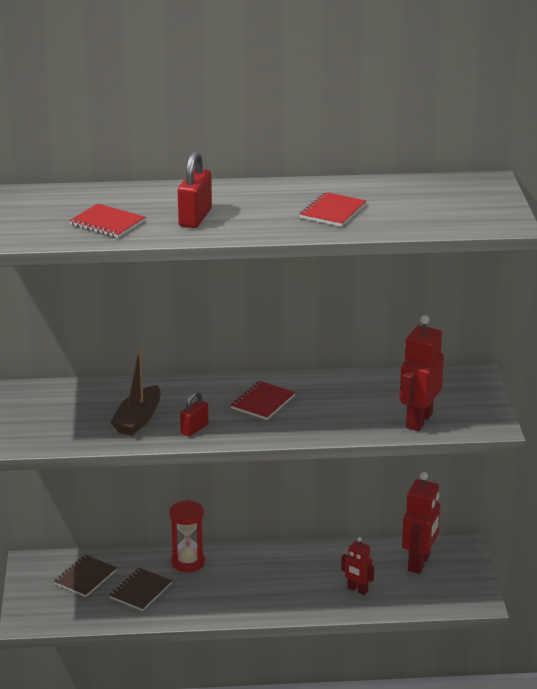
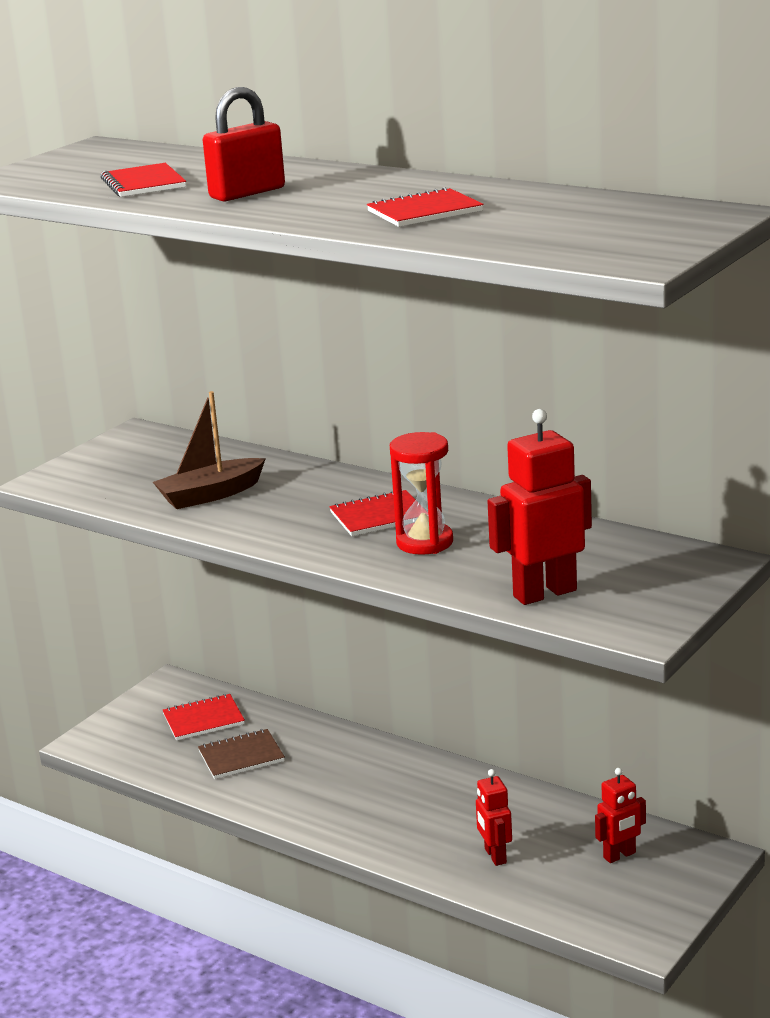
camera: 40 degrees right, 5 degrees down
(85, 577) = (203, 719): brown notebook -> red notebook
(188, 562) = (333, 744): red hourglass -> red hourglass (424, 542)
(194, 429) = (254, 522): red padlock -> none
(419, 563) = (620, 855): red robot -> red robot, size x0.58

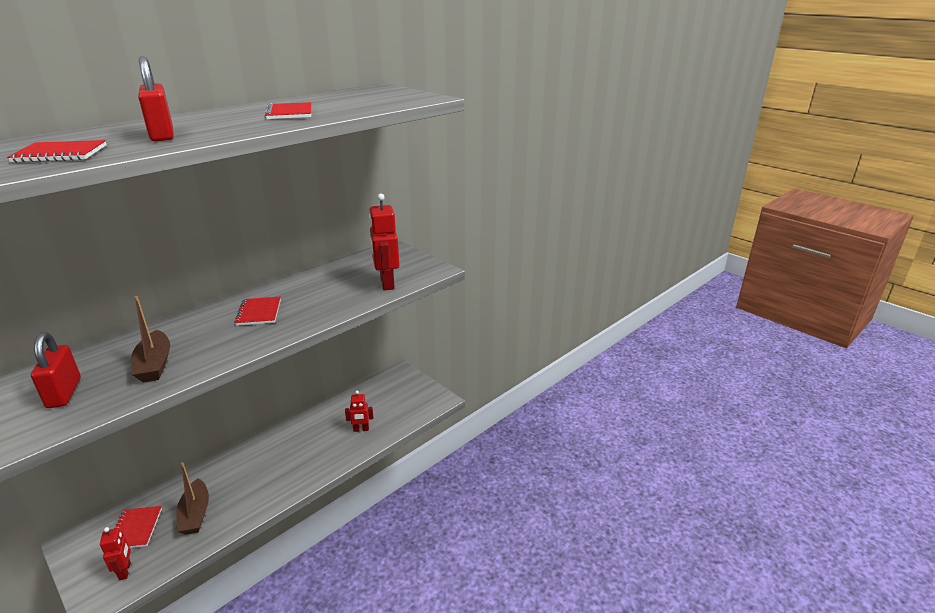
camera: 80 degrees left, 5 degrees up
(136, 469) = (64, 393): none -> red padlock
(241, 756) = (195, 514): brown notebook -> brown boat
(424, 542) = (305, 304): red hourglass -> none
(620, 855) = (384, 394): red robot -> red robot (125, 571)

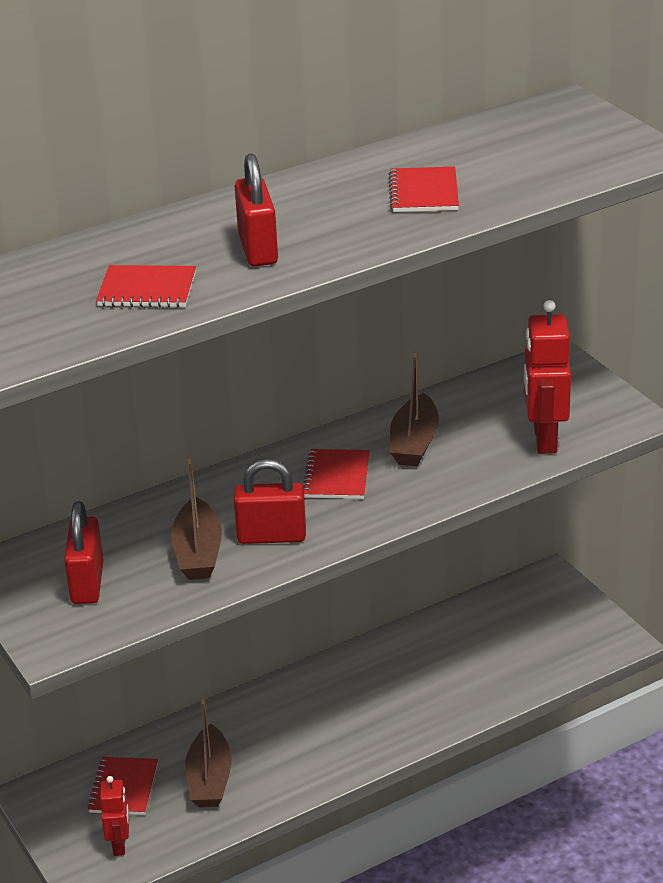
camera: 15 degrees right, 5 degrees up
(209, 349) = (271, 536): none -> red padlock
(309, 291) = (414, 443): none -> brown boat
(361, 429) = (473, 678): red robot -> none

